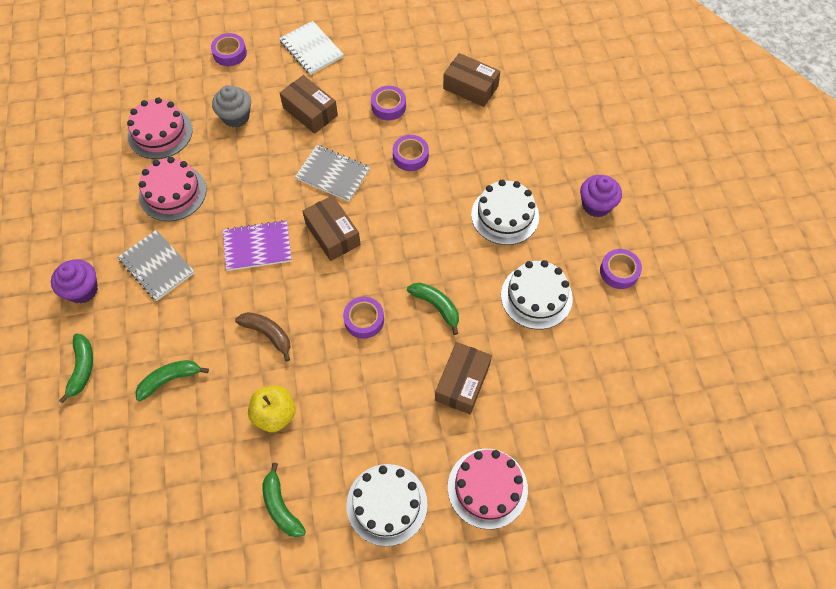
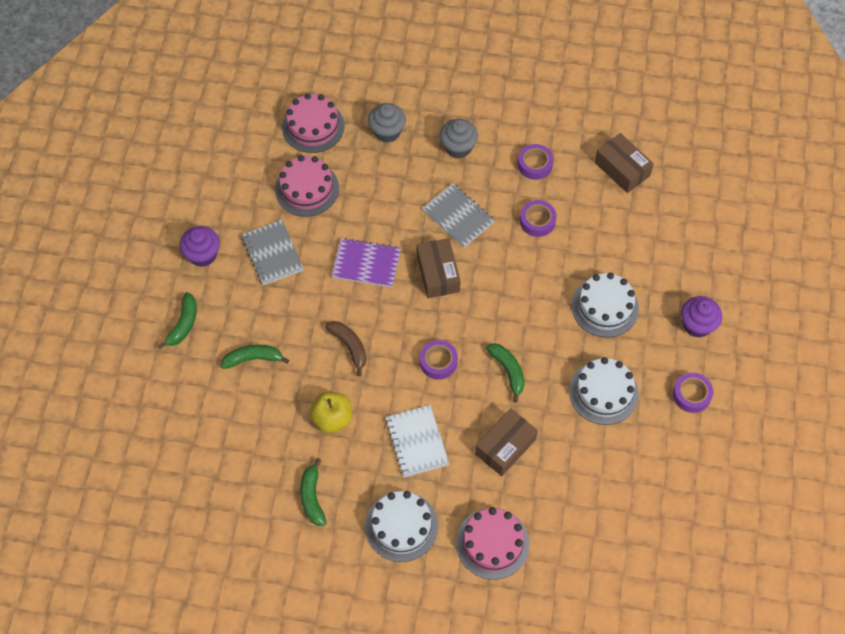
camera: 20 degrees right, 0 degrees up
(230, 53) = (402, 65): purple tape -> none
(310, 111) = (458, 147): brown box -> grey cupcake
(311, 49) = (481, 83): white notebook -> white notebook (416, 442)

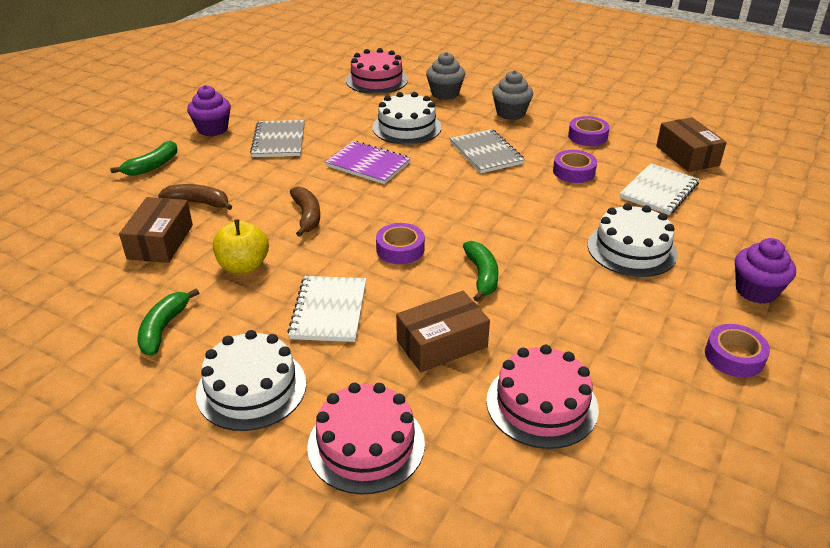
camera: 20 degrees right, 25 degrees down
(253, 359) = (198, 203): green banana -> brown banana
(307, 188) = (344, 110): pink cake -> pink cake (541, 404)
(438, 274) = (441, 185): brown box -> brown box (160, 242)
(603, 392) = (603, 324): white cake -> white cake (407, 127)
(609, 226) = (659, 191): none -> white notebook

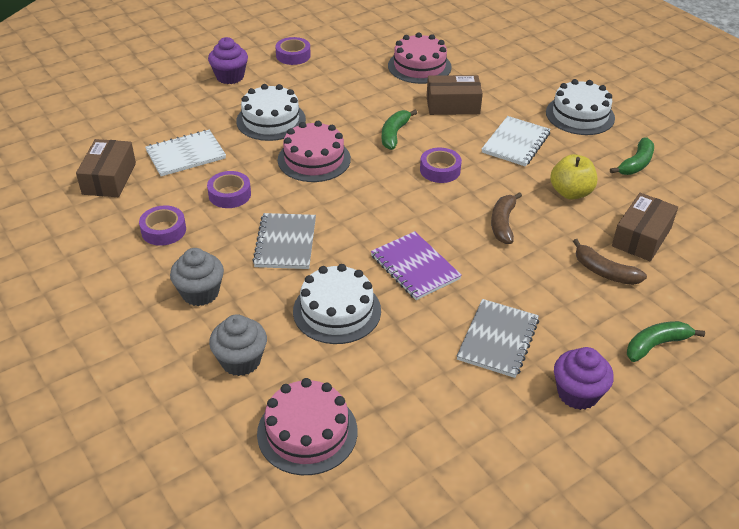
camera: 155 degrees left, 5 degrees up
(366, 445) = (523, 76): pink cake -> pink cake (314, 159)

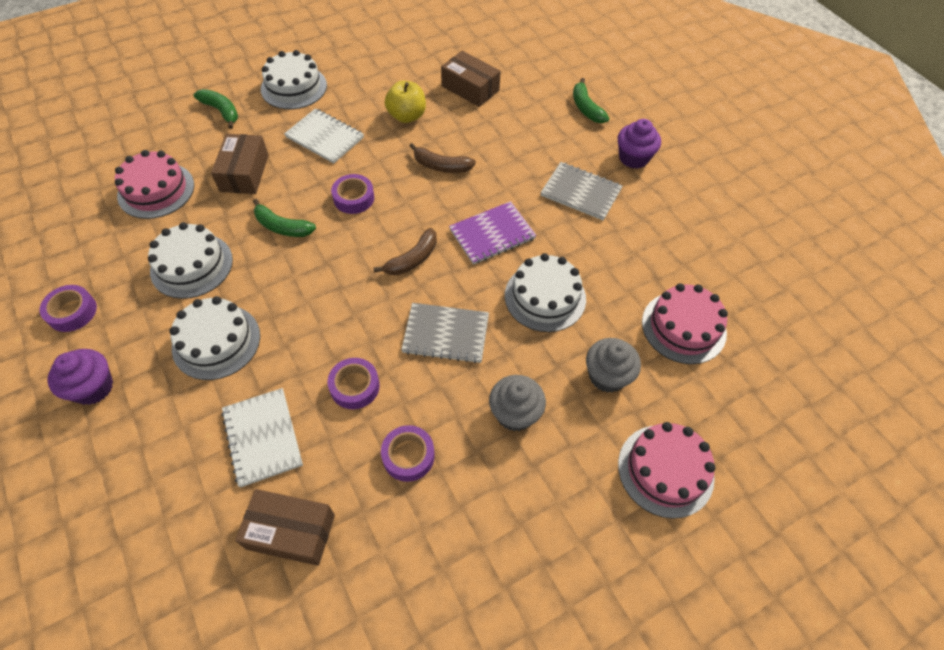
camera: 85 degrees left, 15 degrees up
(314, 159) = (308, 301): pink cake -> pink cake (665, 470)
(344, 96) = (191, 265): none -> white cake
(604, 272) = (508, 117): brown banana -> brown banana (413, 259)
(636, 164) = (376, 69): green banana -> green banana (221, 111)

